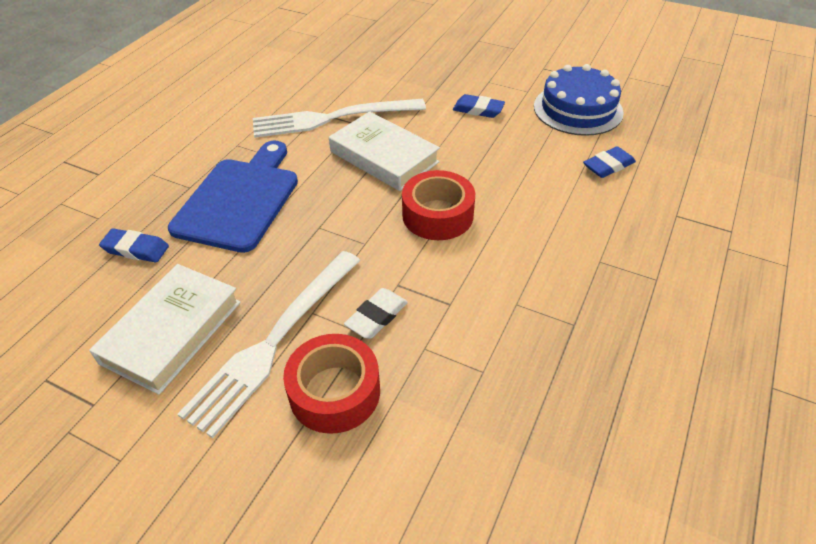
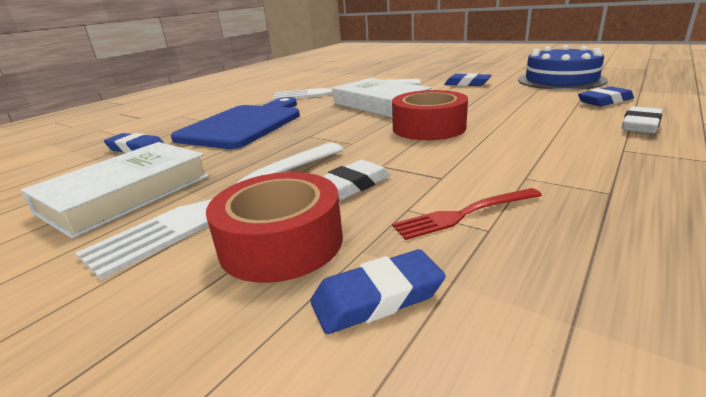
camera: 10 degrees right, 20 degrees down
(411, 441) = (377, 297): none -> blue eraser
(466, 355) = (463, 214): none -> red fork
(625, 218) = (640, 125): none -> white eraser

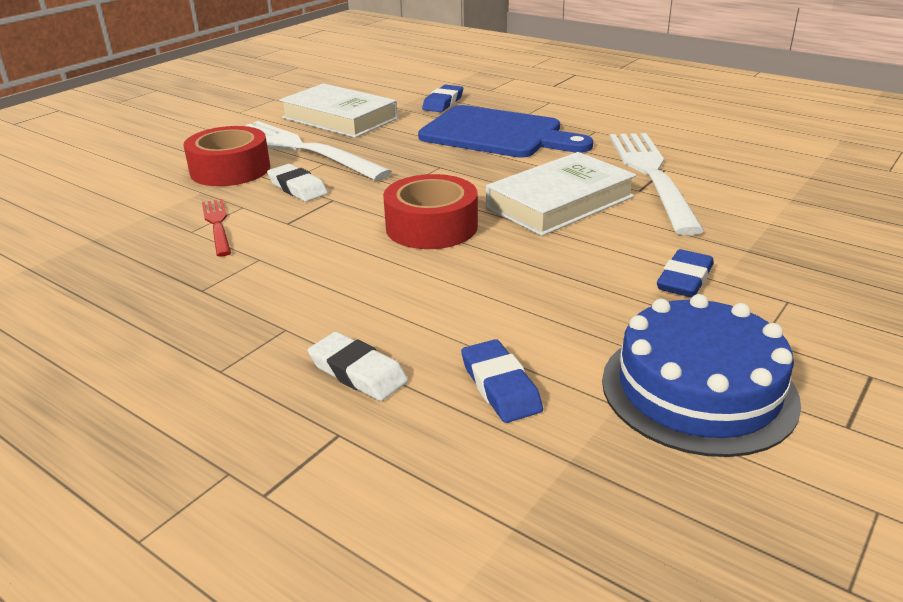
camera: 90 degrees right, 5 degrees up
(377, 297) = (155, 195): blue eraser -> none

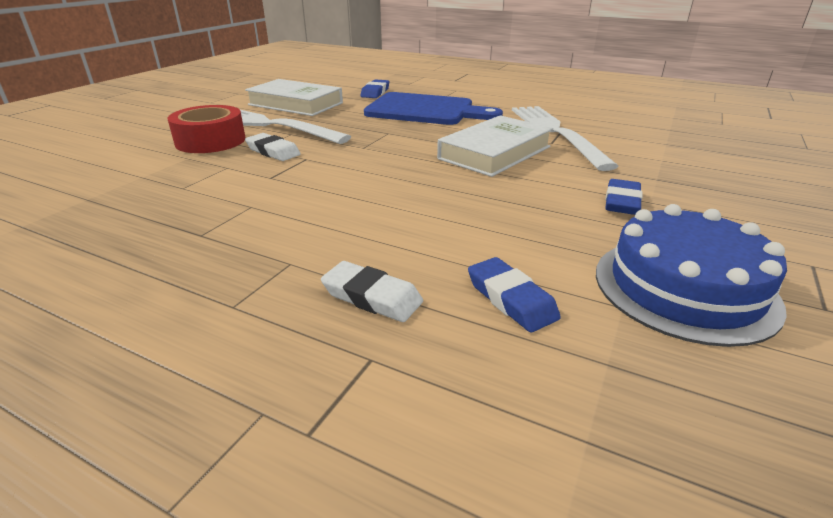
camera: 10 degrees left, 0 degrees up
(217, 224) = (206, 181): red fork -> none
(431, 227) = (397, 174): red tape -> none

